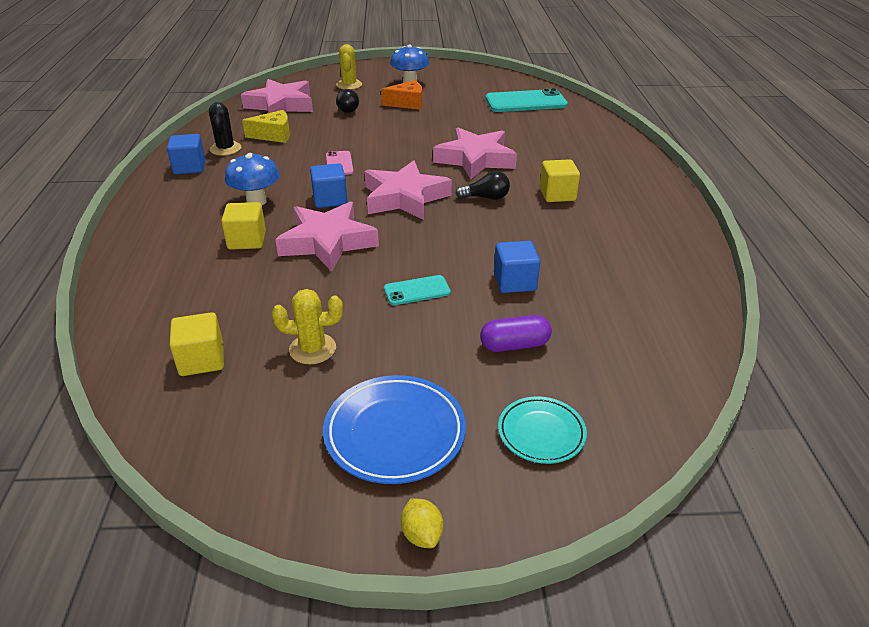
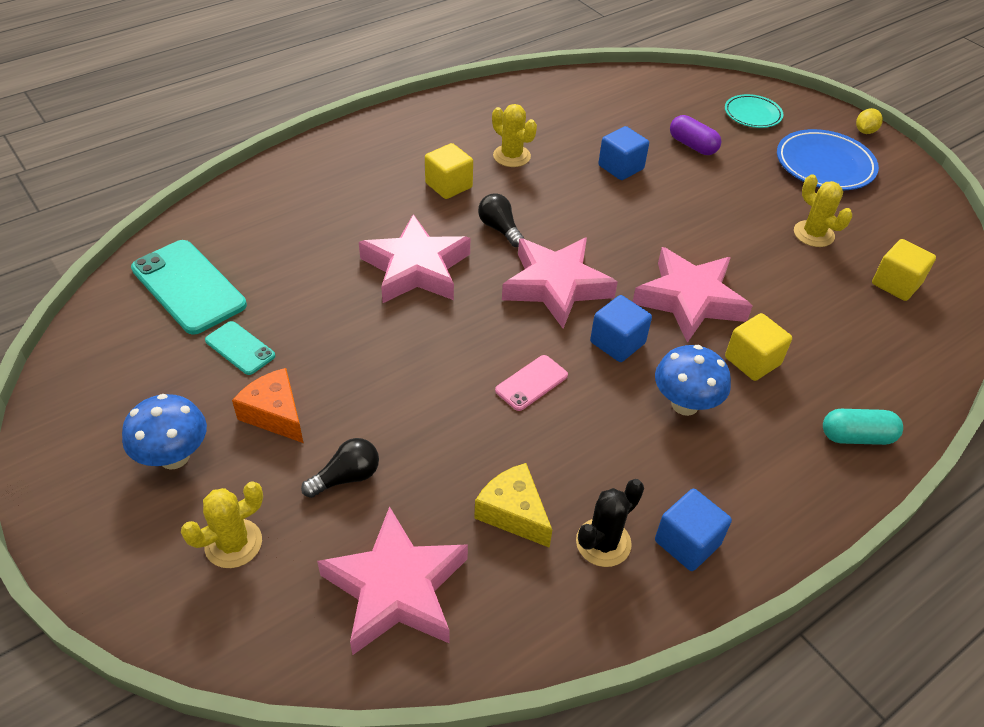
camera: 125 degrees left, 10 degrees up
(143, 248) = (856, 437): none -> turquoise capsule
(417, 290) = (690, 212): turquoise phone -> turquoise phone (240, 348)
(577, 233) = (511, 156): none -> yellow cactus

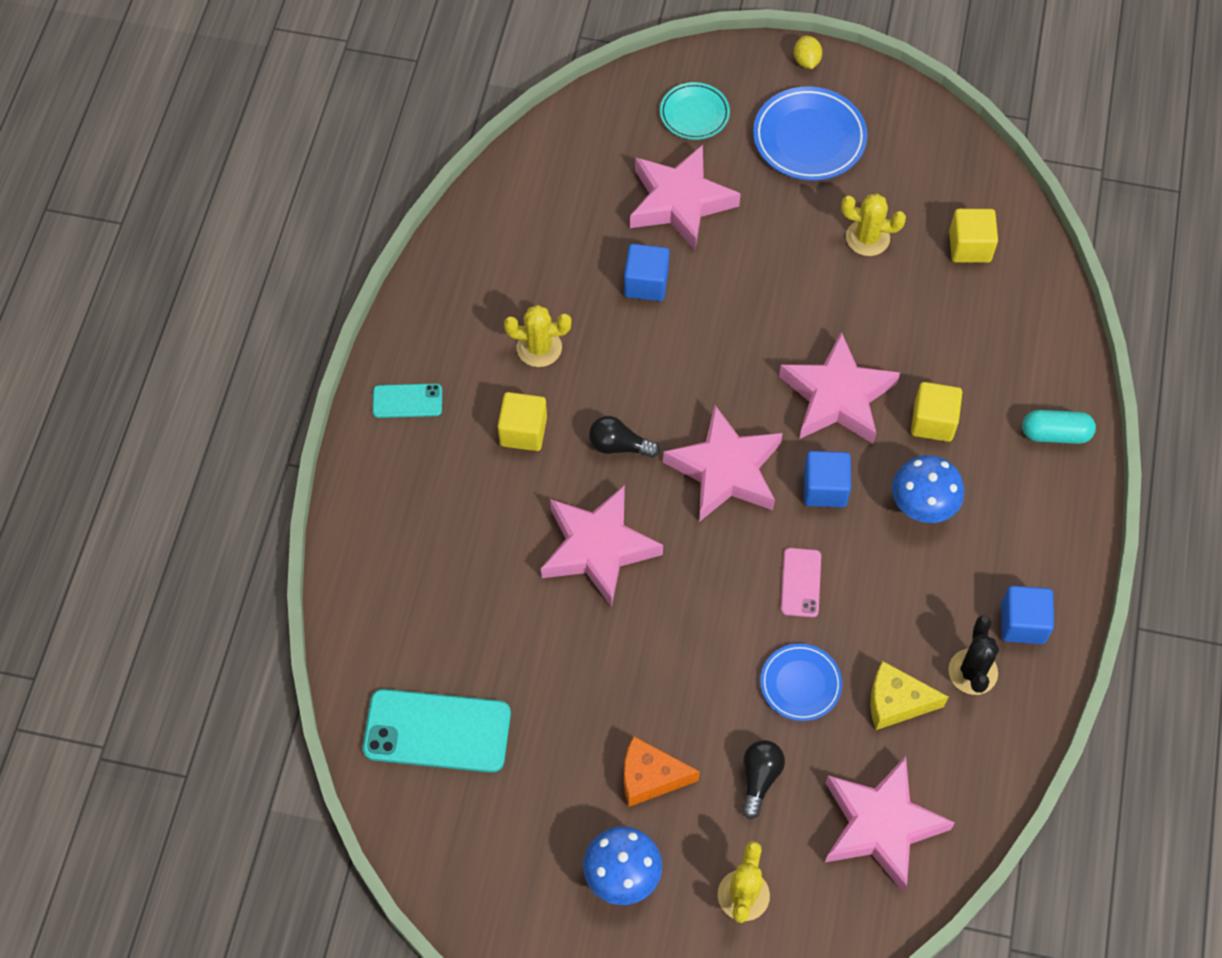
camera: 40 degrees left, 15 degrees up
(240, 348) = (553, 747): turquoise phone -> turquoise phone (407, 401)
(453, 443) = (800, 684): none -> blue plate
(692, 145) = (680, 202): purple capsule -> pink star
(856, 437) = (1055, 434): turquoise capsule -> turquoise capsule turned 45 degrees clockwise

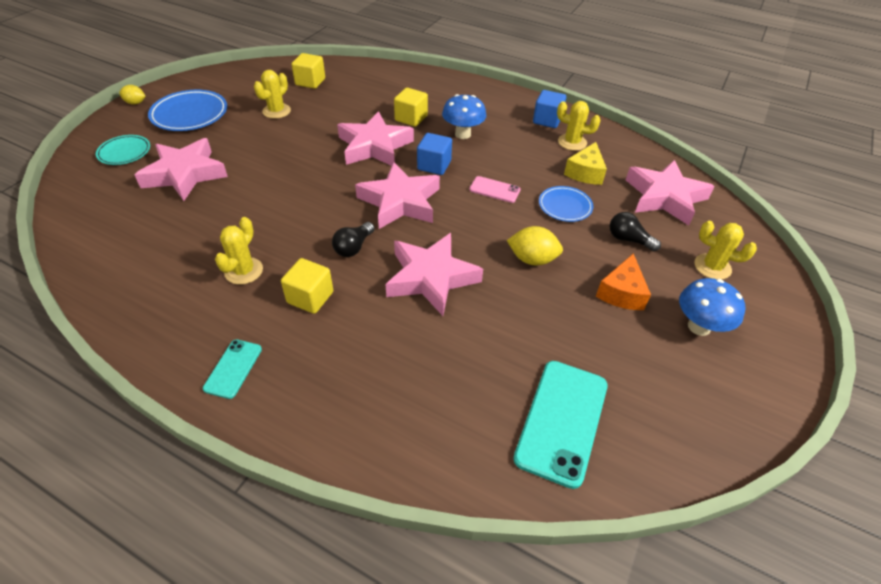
camera: 75 degrees left, 15 degrees down
(646, 283) = (234, 204): blue cube -> none
(673, 659) = (532, 259): none -> yellow lemon
(972, 672) = (572, 142): black cactus -> yellow cactus
(1055, 434) = (440, 85): turquoise capsule -> none

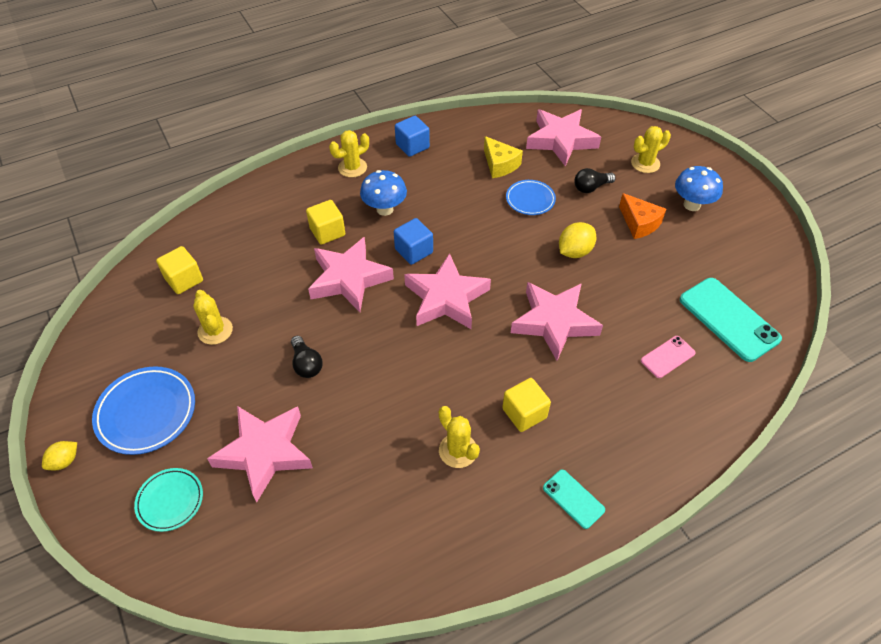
camera: 55 degrees left, 5 degrees up
(353, 247) = (482, 357): black light bulb -> black light bulb (306, 364)
(494, 190) = (478, 229): pink phone -> pink phone (667, 357)
(572, 142) = (455, 149): yellow cactus -> yellow cactus (352, 168)

